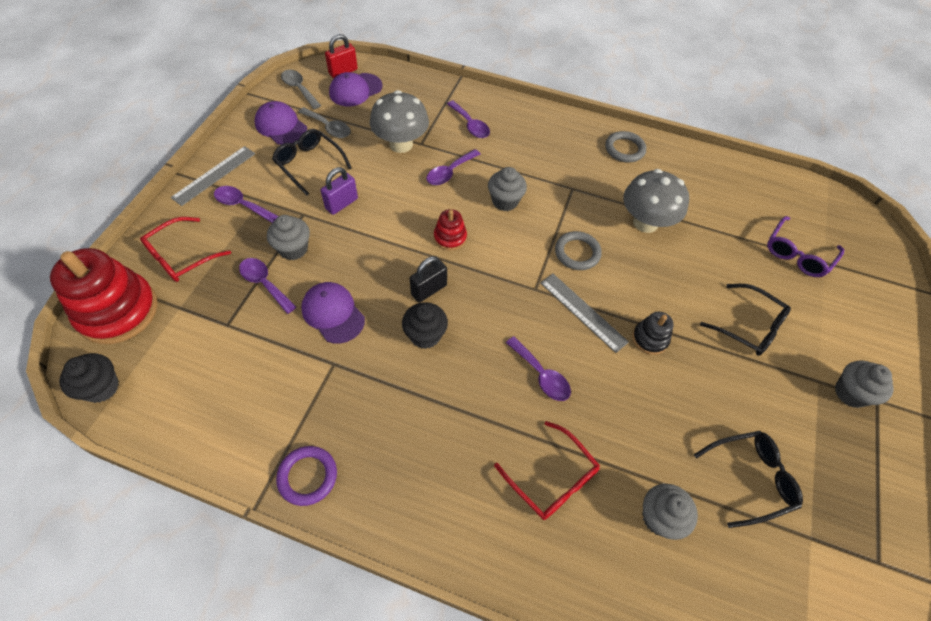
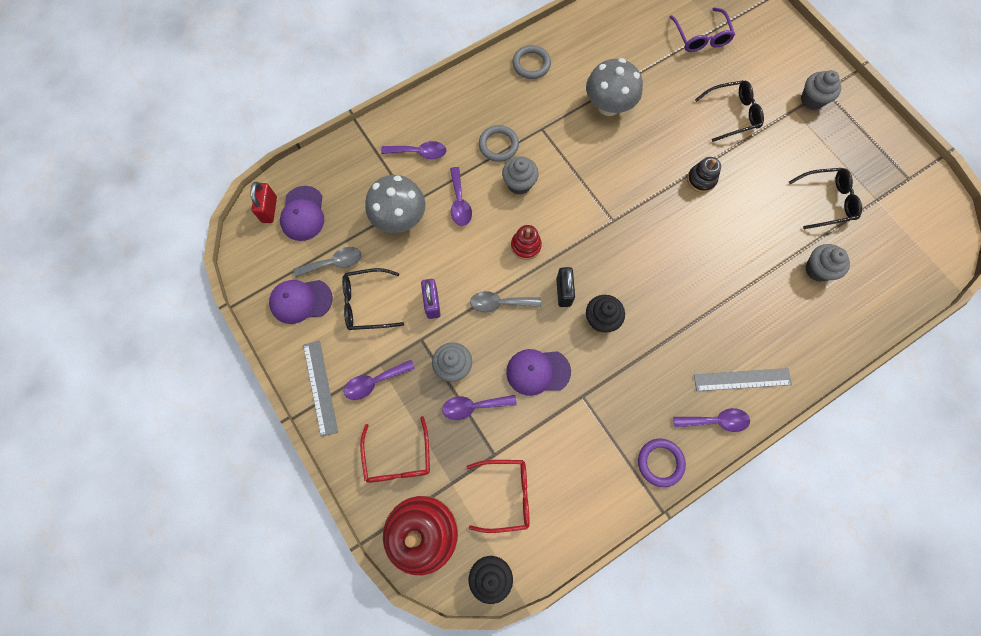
camera: 50 degrees left, 15 degrees up
(299, 89) = (262, 259): grey spoon -> grey spoon (500, 303)
(541, 375) = (682, 266): purple spoon -> purple spoon (716, 421)
(552, 478) = (756, 312): red glasses -> red glasses (506, 494)
(577, 253) = (602, 170): grey ring -> grey ring (498, 145)
(583, 312) = (652, 204): grey ruler -> grey ruler (742, 379)
(750, 478) = (826, 201): black glasses -> black glasses turned 60 degrees clockwise

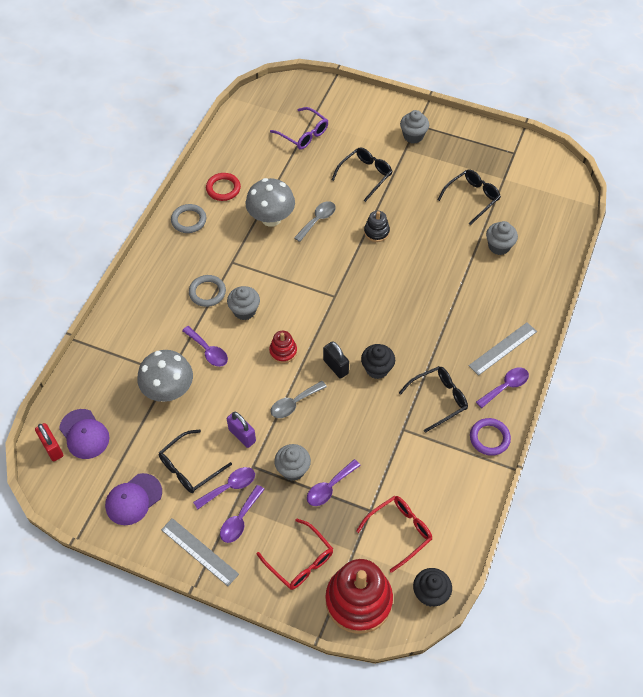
camera: 35 degrees left, 15 degrees down
(334, 263) = (139, 455): grey spoon -> grey spoon (317, 220)
(419, 152) = (147, 333): purple spoon -> purple spoon (229, 487)
(537, 372) = (358, 433): purple cap -> none
(585, 50) = (223, 188): none -> red ring
(638, 389) = (438, 399): none -> black glasses

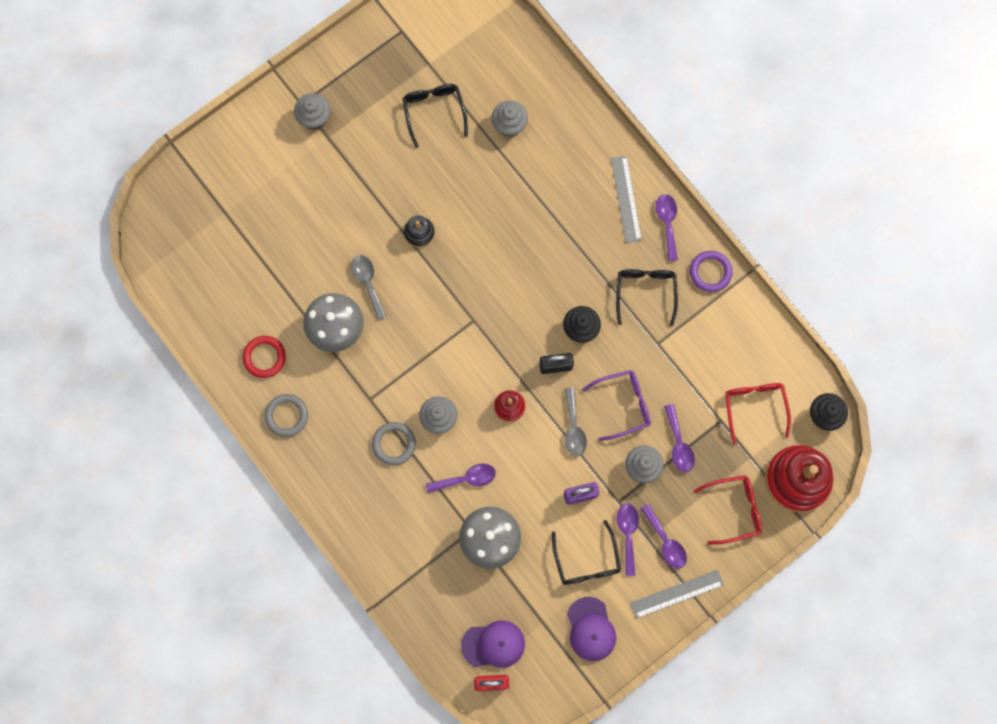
camera: 60 degrees left, 20 degrees up
(303, 134) = (239, 231): purple glasses -> purple glasses (623, 405)
(365, 175) = (338, 200): black glasses -> none

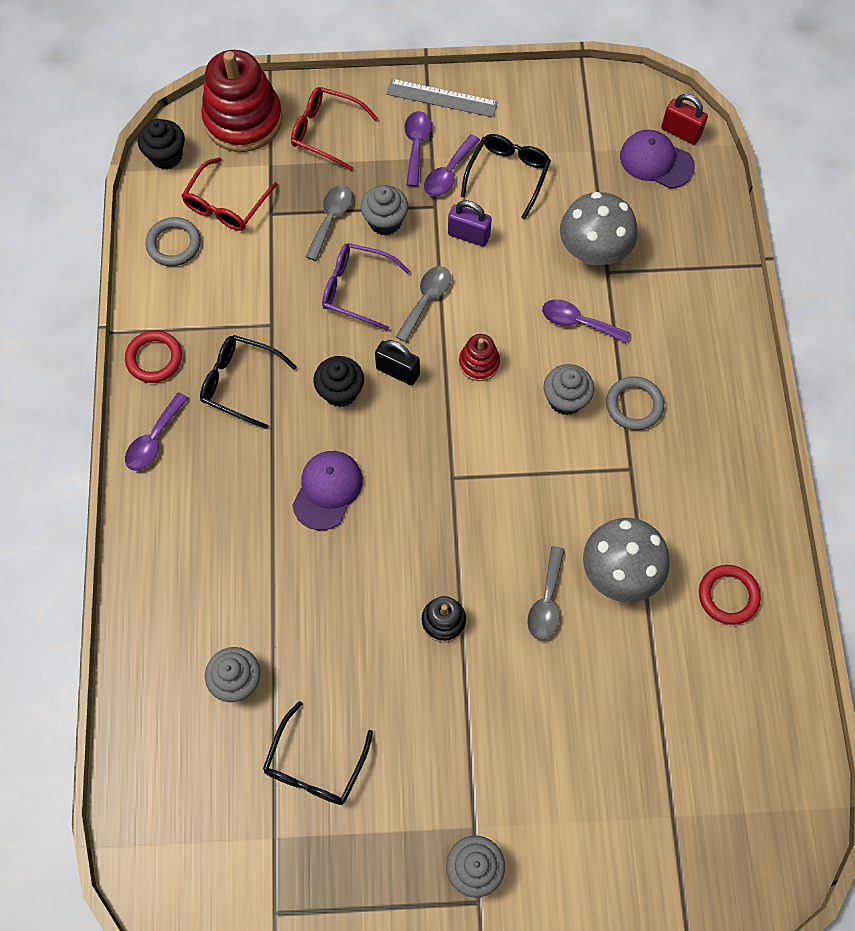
camera: 145 degrees left, 10 degrees down
(287, 416) = (740, 512): grey ring -> grey ring (174, 244)
(591, 629) = (549, 118): purple cap -> purple cap (327, 490)
(626, 199) = (175, 497): grey ruler -> none
(645, 292) = (240, 383): black glasses -> black glasses turned 75 degrees clockwise
(678, 444) = (331, 219): purple spoon -> grey spoon
(710, 272) = (154, 358): purple ring -> red ring

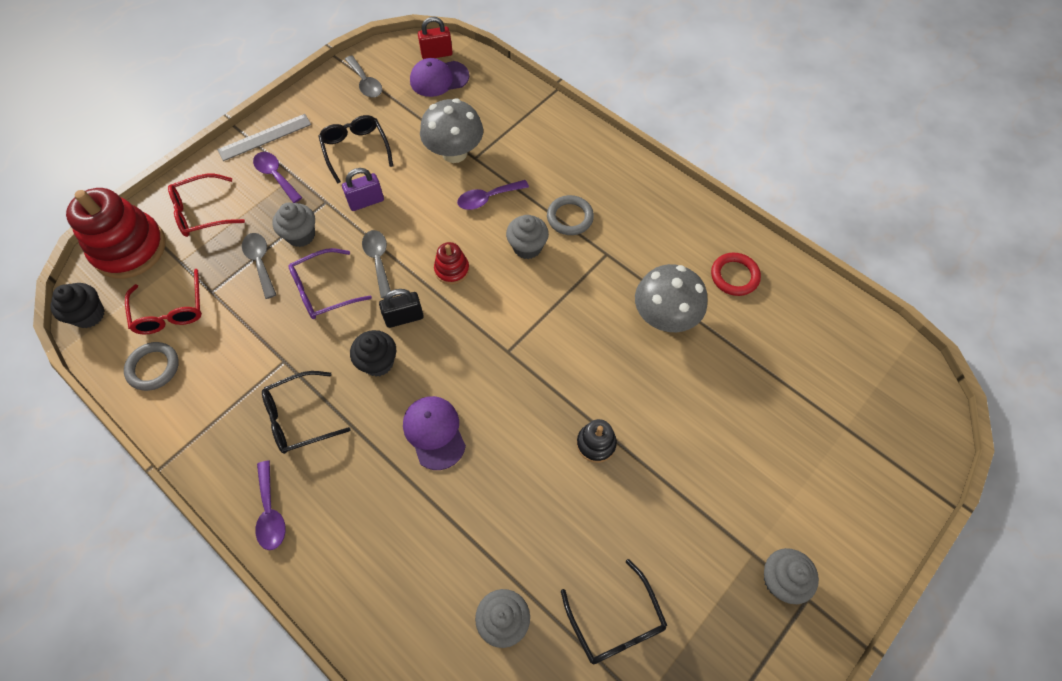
camera: 45 degrees left, 5 degrees down
(154, 358) = (214, 456): red ring -> none
(448, 173) = (315, 176): purple spoon -> none
(546, 602) = (643, 373): grey spoon -> grey spoon (365, 83)

